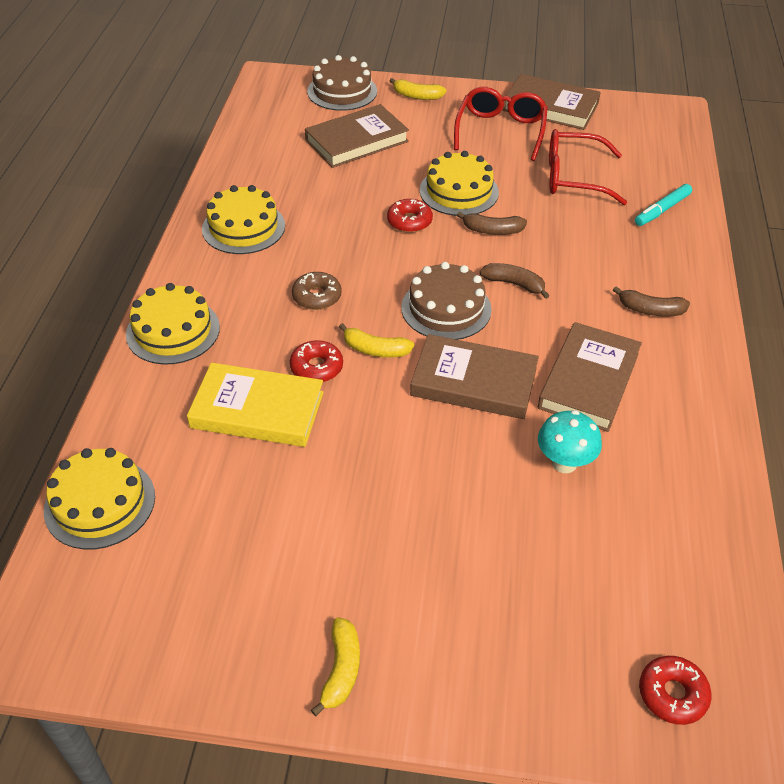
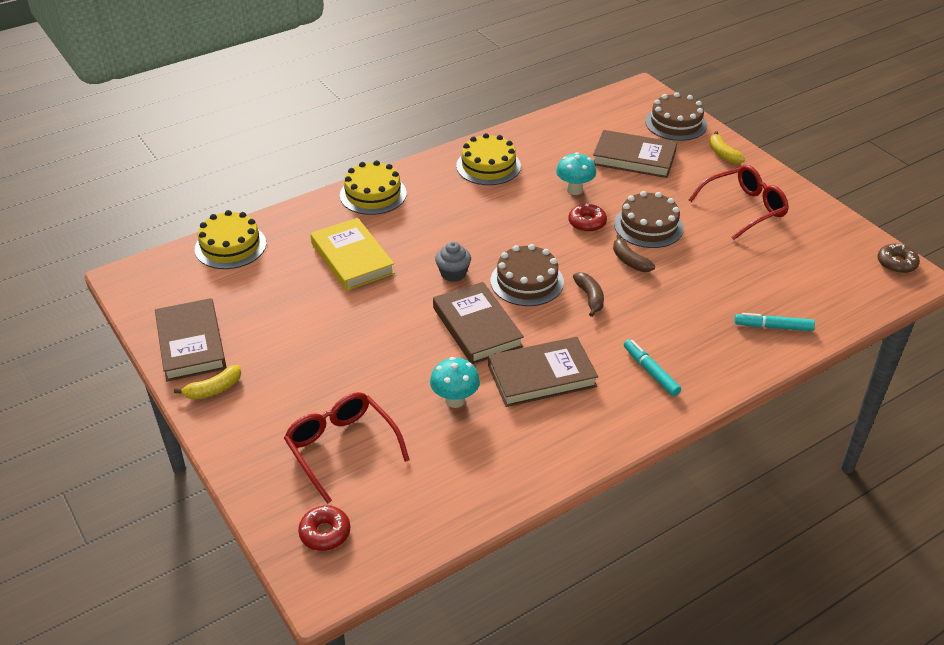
camera: 50 degrees right, 5 degrees down
(316, 367) = (410, 260): red donut -> none
(317, 296) = (468, 227): brown donut -> brown donut (896, 263)
(353, 199) = (574, 190): none -> turquoise mushroom
(375, 350) = (453, 273): yellow banana -> grey cupcake
(459, 191) = (648, 226): yellow cake -> brown cake
(550, 107) = (811, 215): brown book -> brown book (191, 344)
(574, 177) = (745, 267): red glasses -> red glasses (342, 448)
(650, 310) = (651, 372): brown banana -> turquoise marker

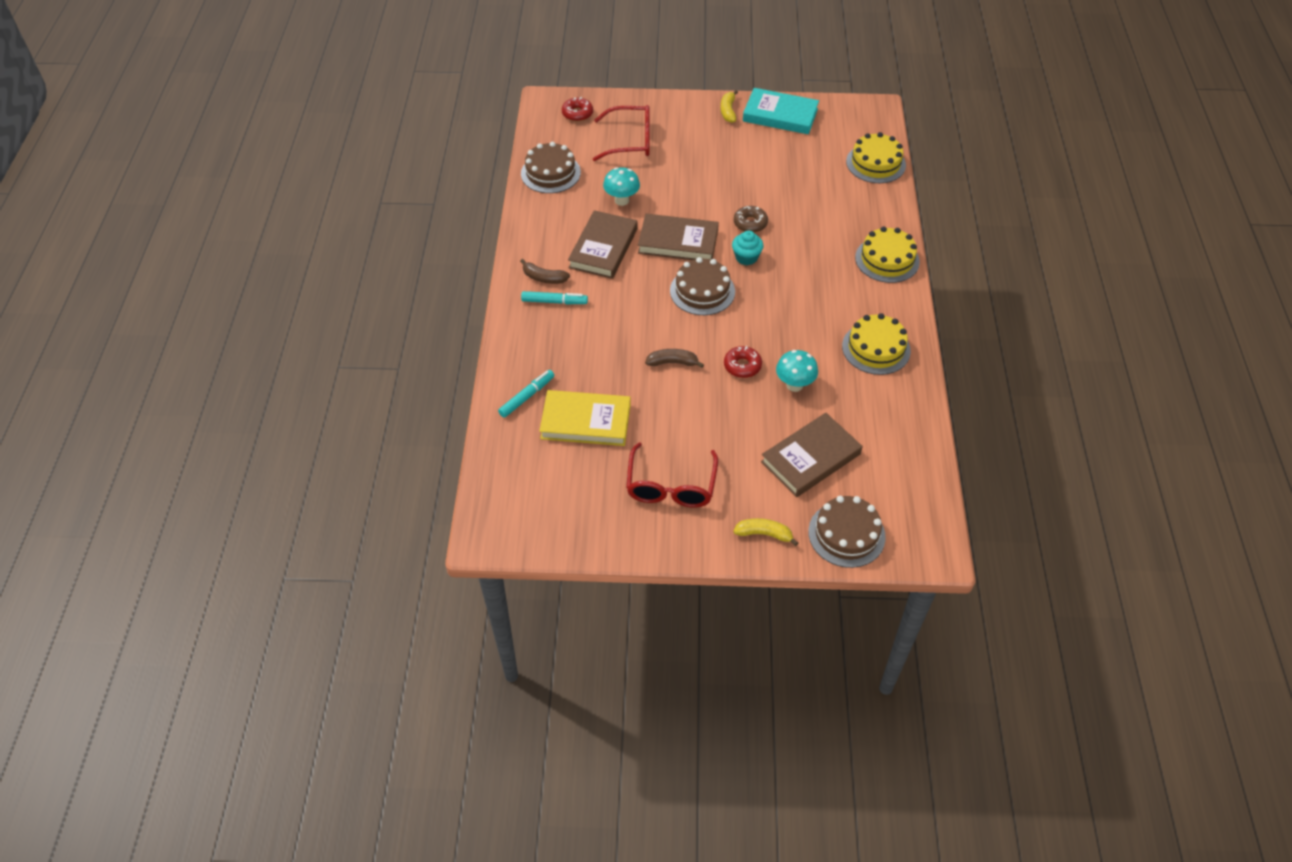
camera: 125 degrees right, 10 degrees up
(191, 344) = (780, 115): brown book -> turquoise book
(352, 258) = (809, 215): yellow book -> yellow book (585, 421)
(453, 273) = (746, 257): grey cupcake -> turquoise cupcake
(590, 298) = (653, 314): brown banana -> brown banana (544, 278)
(648, 226) = (704, 402): brown cake -> brown cake (550, 173)
(896, 263) = (510, 538): brown donut -> brown donut (750, 223)

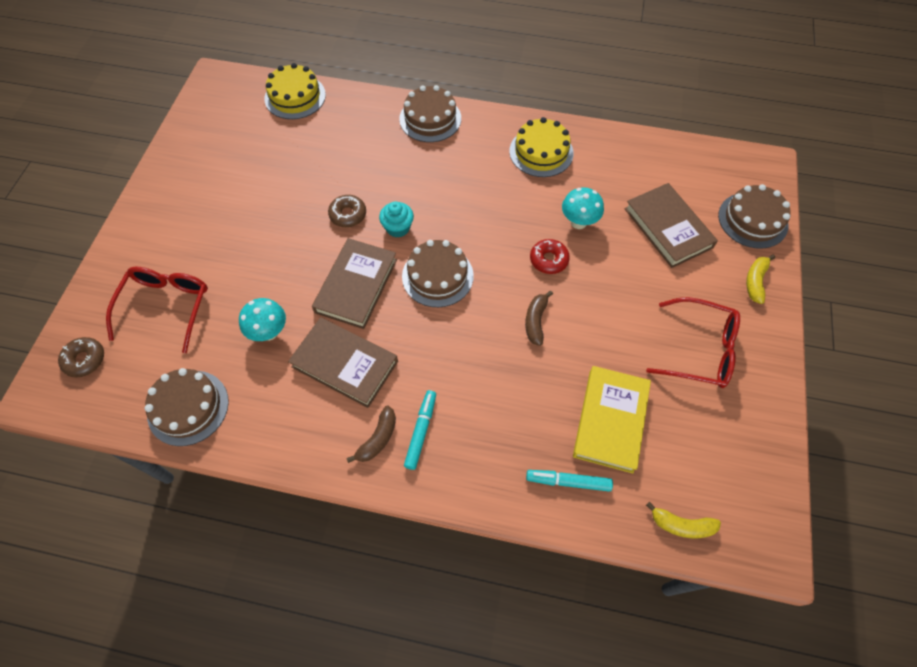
camera: 80 degrees left, 10 degrees up
(526, 397) = (568, 482): turquoise marker -> turquoise marker turned 45 degrees counterclockwise
(577, 113) = (85, 360): red donut -> brown donut
(728, 111) = (158, 200): yellow banana -> yellow banana (681, 525)
(780, 115) = (187, 156): turquoise book -> none
(887, 259) = (430, 119): yellow cake -> brown cake

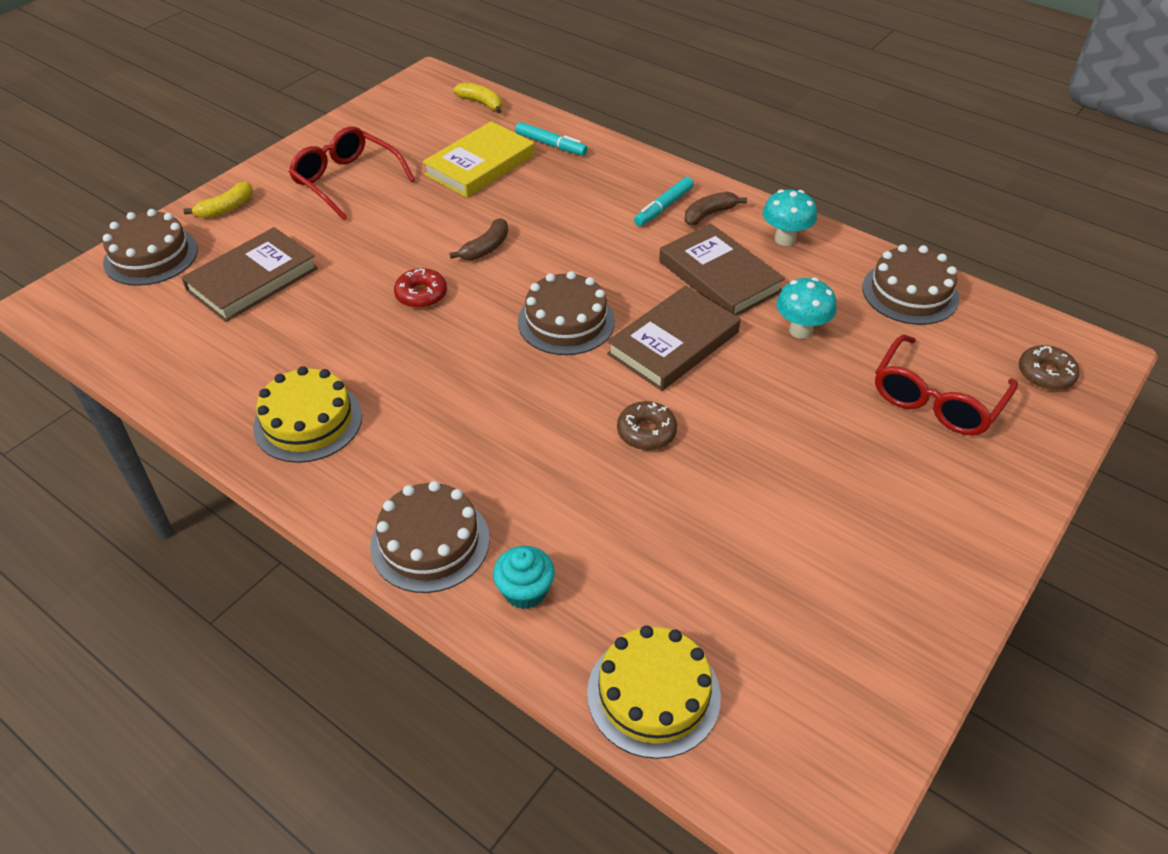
camera: 155 degrees left, 15 degrees down
(398, 228) = (584, 391): turquoise cupcake -> turquoise cupcake (525, 591)
(578, 222) = (348, 319): turquoise mushroom -> turquoise mushroom (785, 239)
(668, 228) = (252, 279): brown book -> brown book turned 45 degrees clockwise

